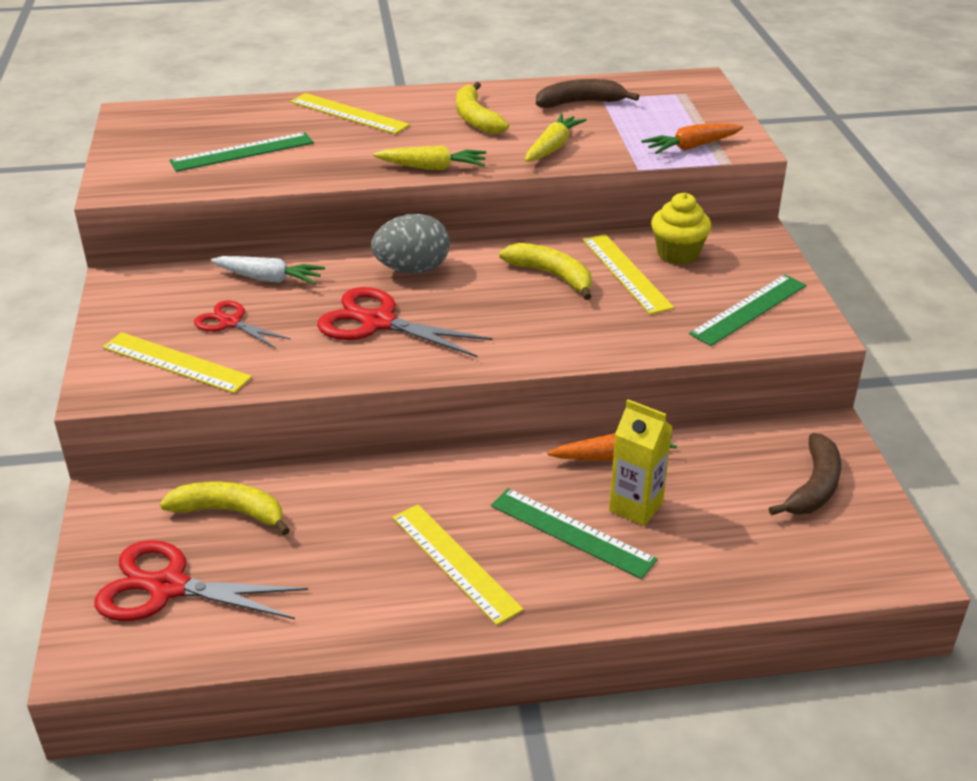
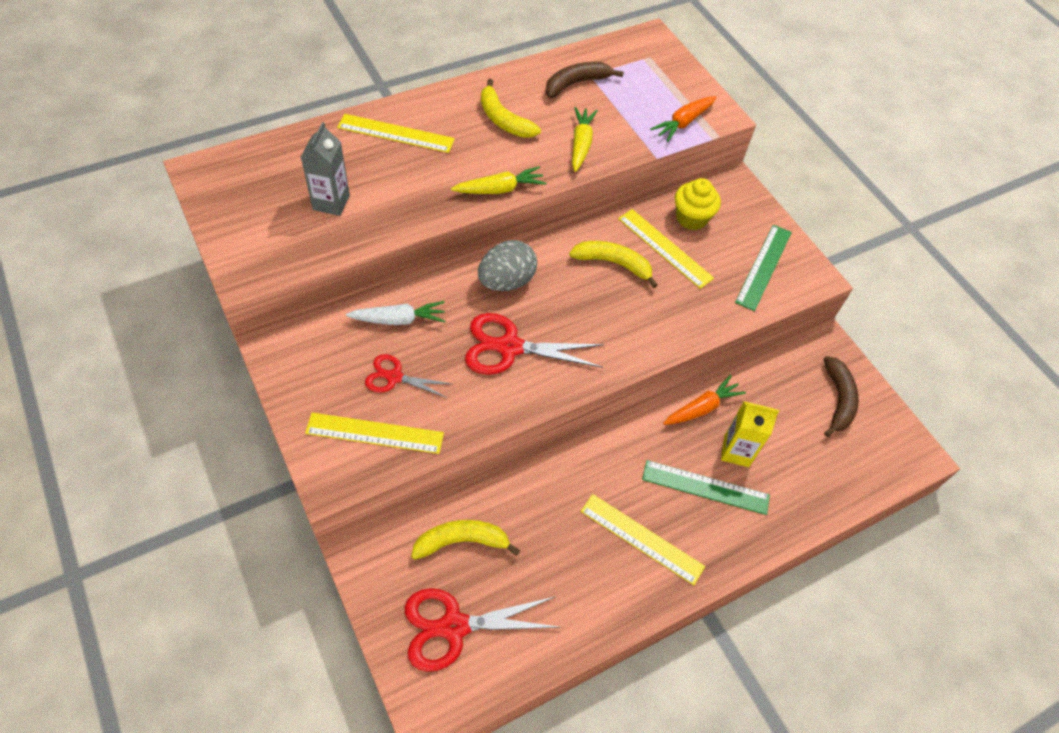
camera: 25 degrees left, 20 degrees up
(242, 152) = (331, 202): green ruler -> grey carton

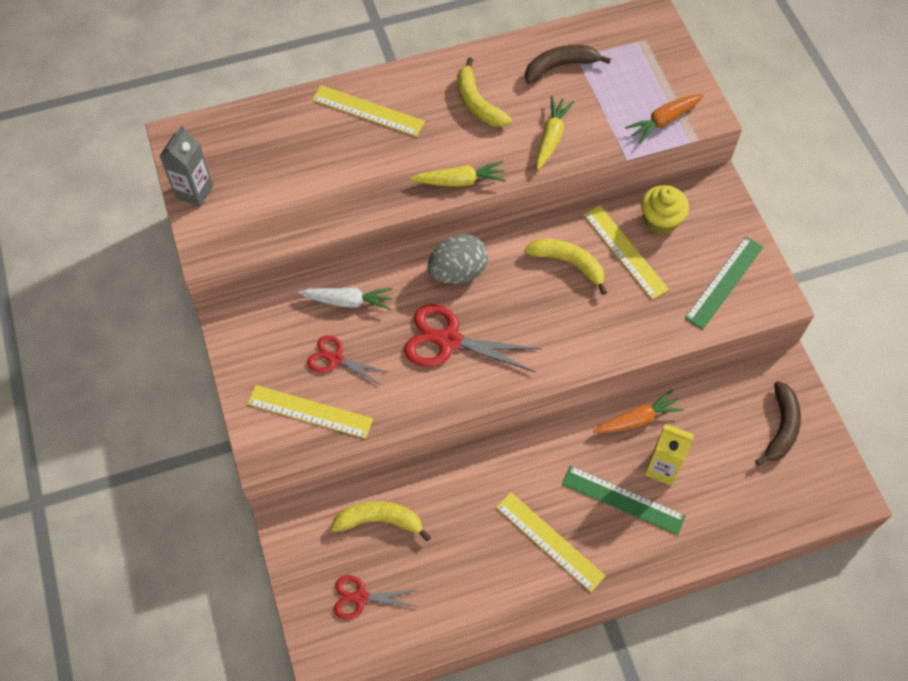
camera: 15 degrees right, 5 degrees up
(331, 202) = (295, 181): grey carton -> grey carton (194, 192)
(454, 627) = (360, 597): red scissors -> red scissors, size x0.60

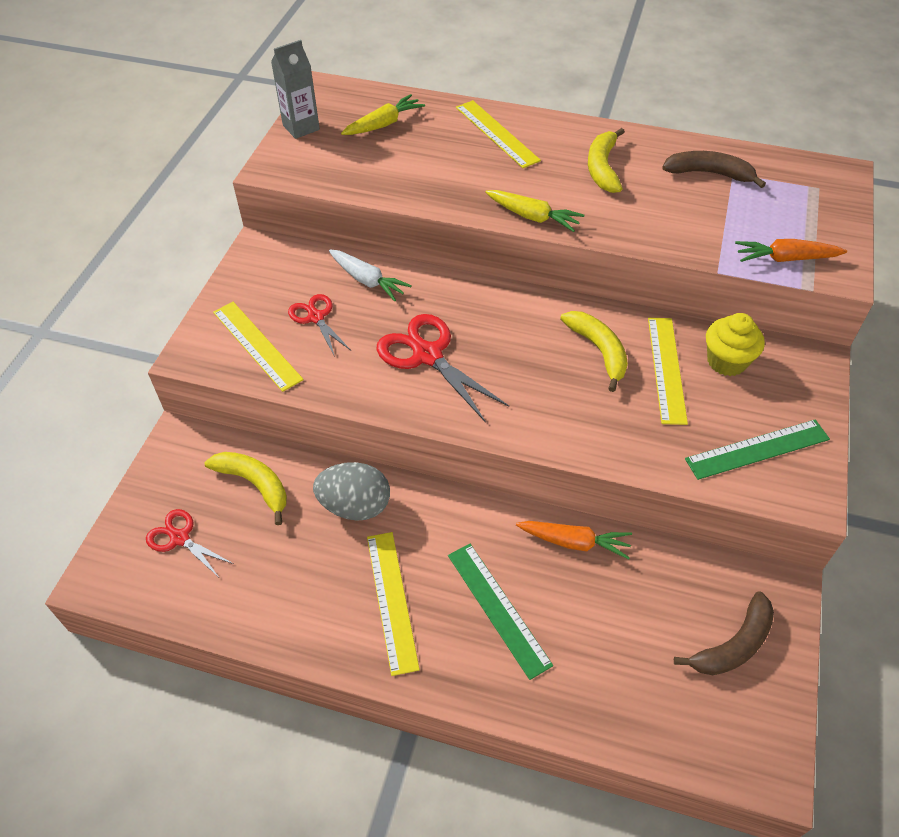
camera: 35 degrees right, 10 degrees down
(458, 272) = (485, 306): grey egg -> grey egg (355, 506)
(551, 137) = (653, 222): yellow carrot -> yellow carrot (384, 124)
(662, 468) = (564, 603): yellow carton -> none

